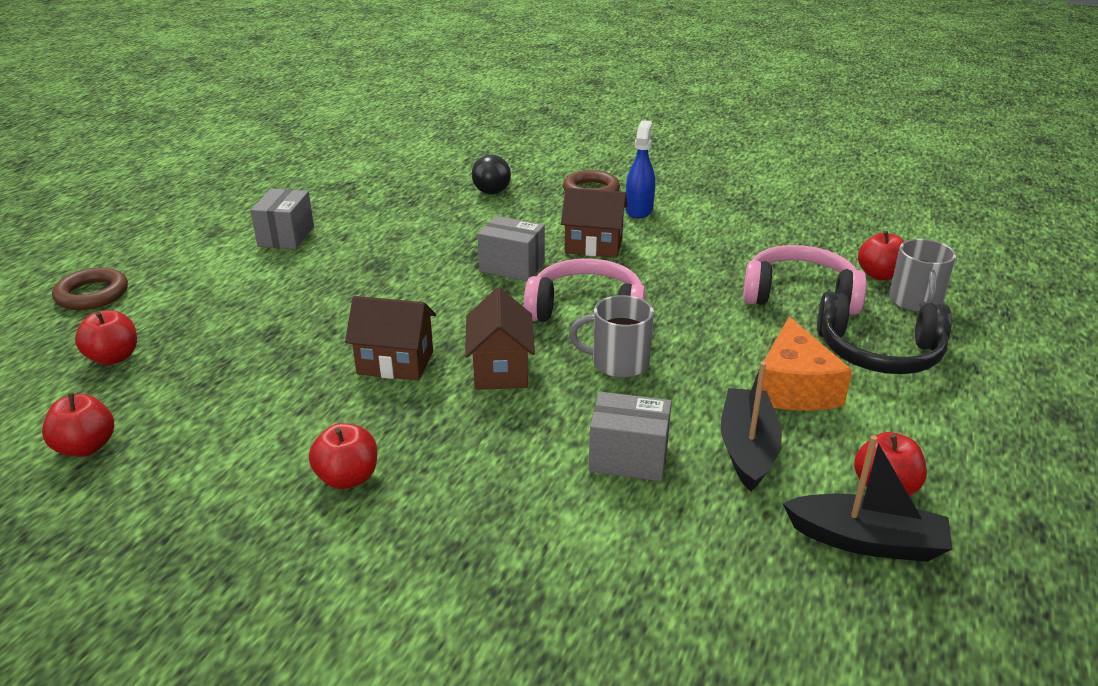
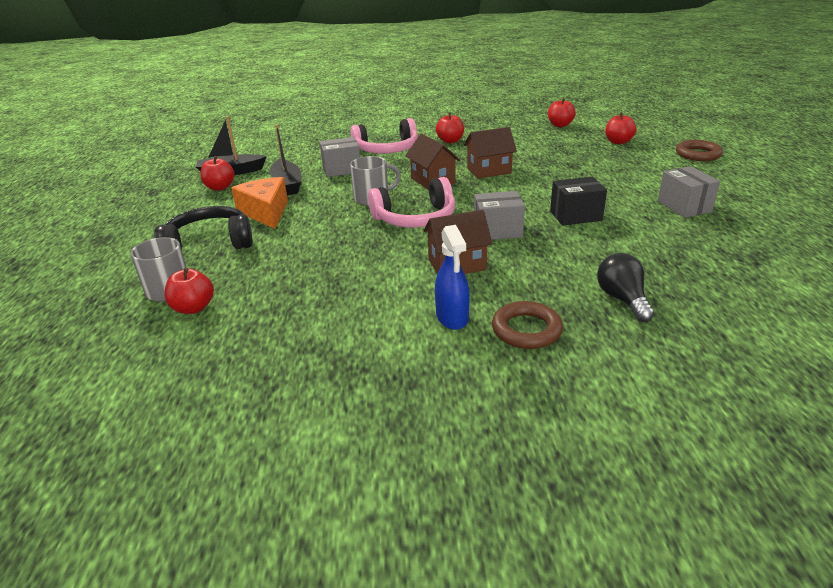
camera: 155 degrees right, 0 degrees up
(407, 259) = (575, 216): none -> black box
(799, 295) = (266, 269): pink headphones -> pink headphones (387, 149)

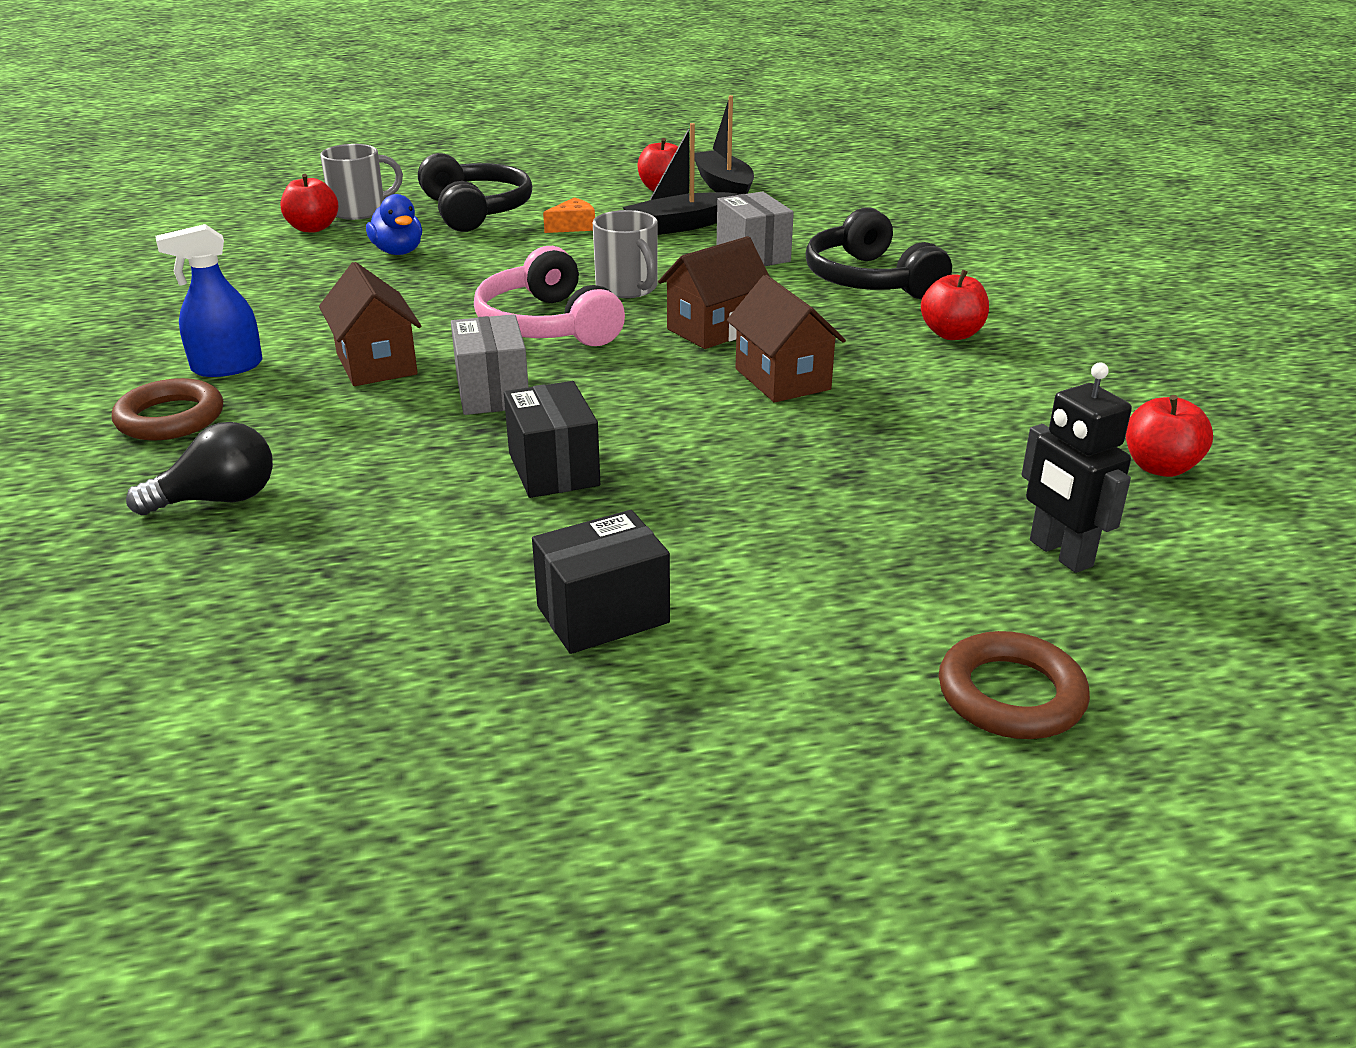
camera: 80 degrees right, 0 degrees up
(266, 212) = (573, 226): orange cheese -> orange cheese, size x0.52
(272, 268) = (398, 252): none -> blue duck
(387, 149) = (870, 280): pink headphones -> black headphones
(618, 142) = (1060, 554): red apple -> black robot
(684, 206) = (603, 614): grey box -> black box

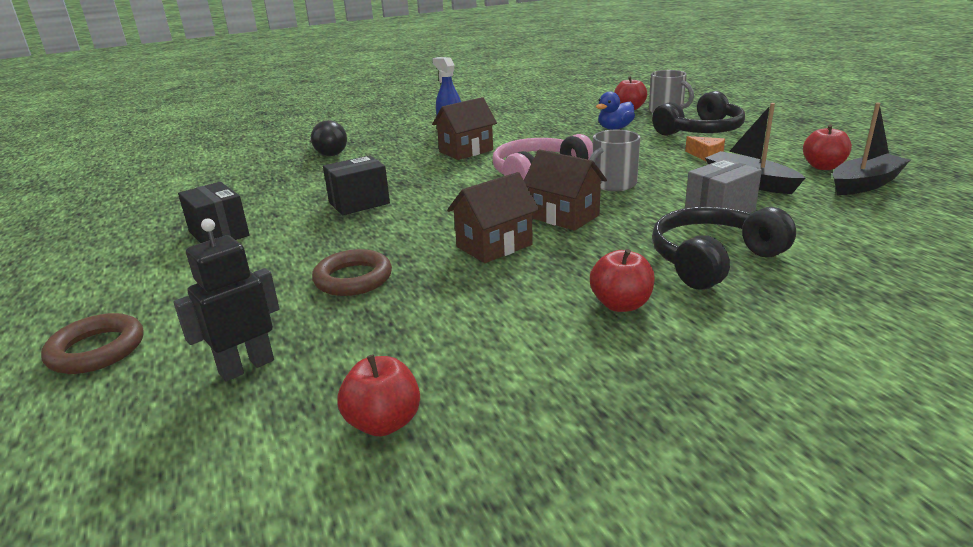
camera: 80 degrees right, 5 degrees down
(170, 418) = (398, 132): brown ring -> brown ring (353, 279)
(492, 393) = (442, 177): grey box -> none

